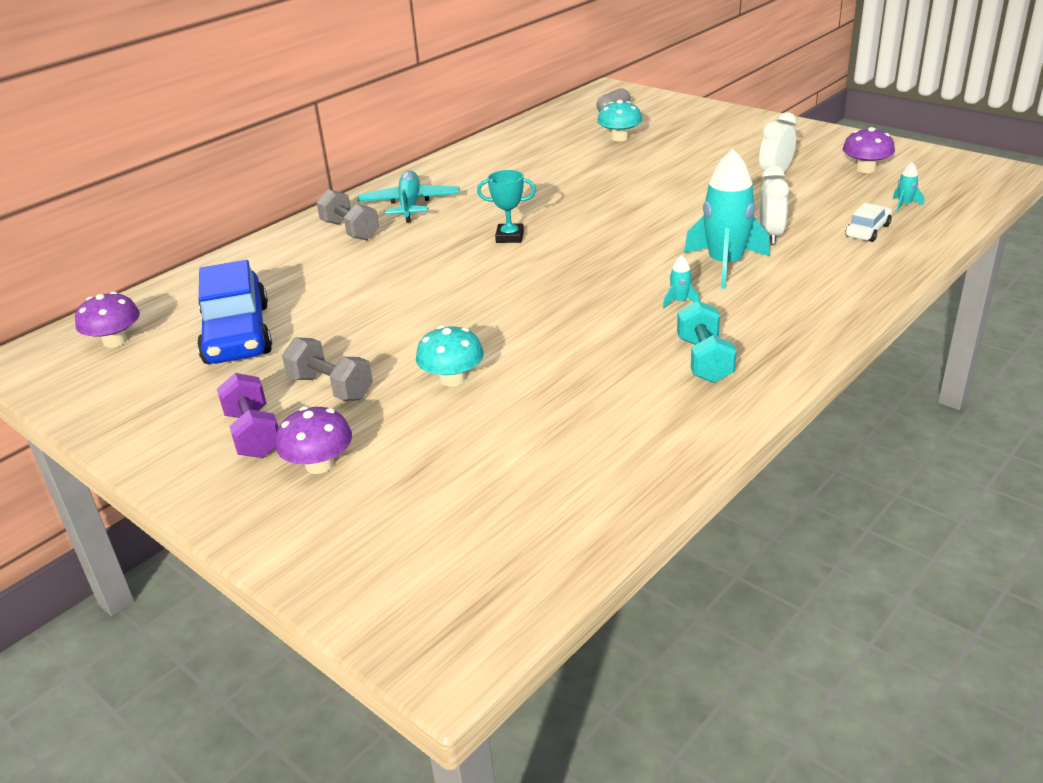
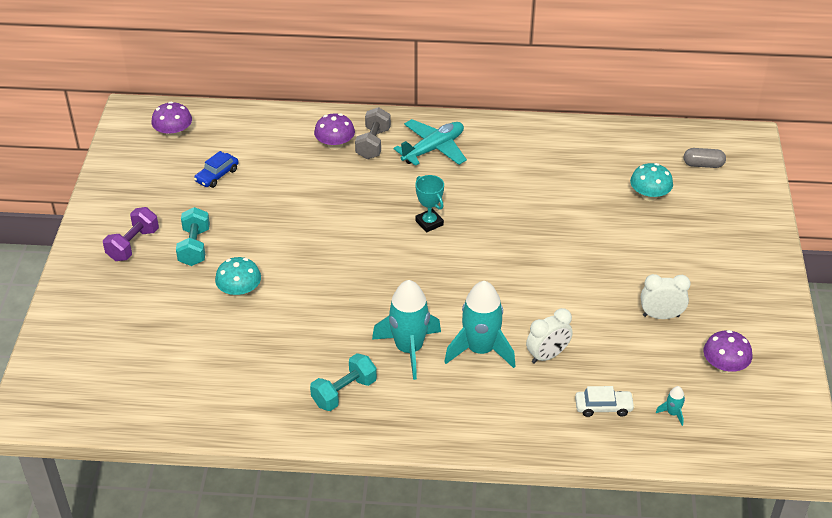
camera: 50 degrees right, 10 degrees up
(237, 334) = (217, 175): blue car -> blue car, size x0.48
(319, 464) = (126, 285): purple mushroom -> purple mushroom (335, 145)
(331, 387) = (195, 247): grey dumbbell -> turquoise dumbbell
(680, 301) = (409, 349): turquoise rocket -> turquoise rocket, size x2.45

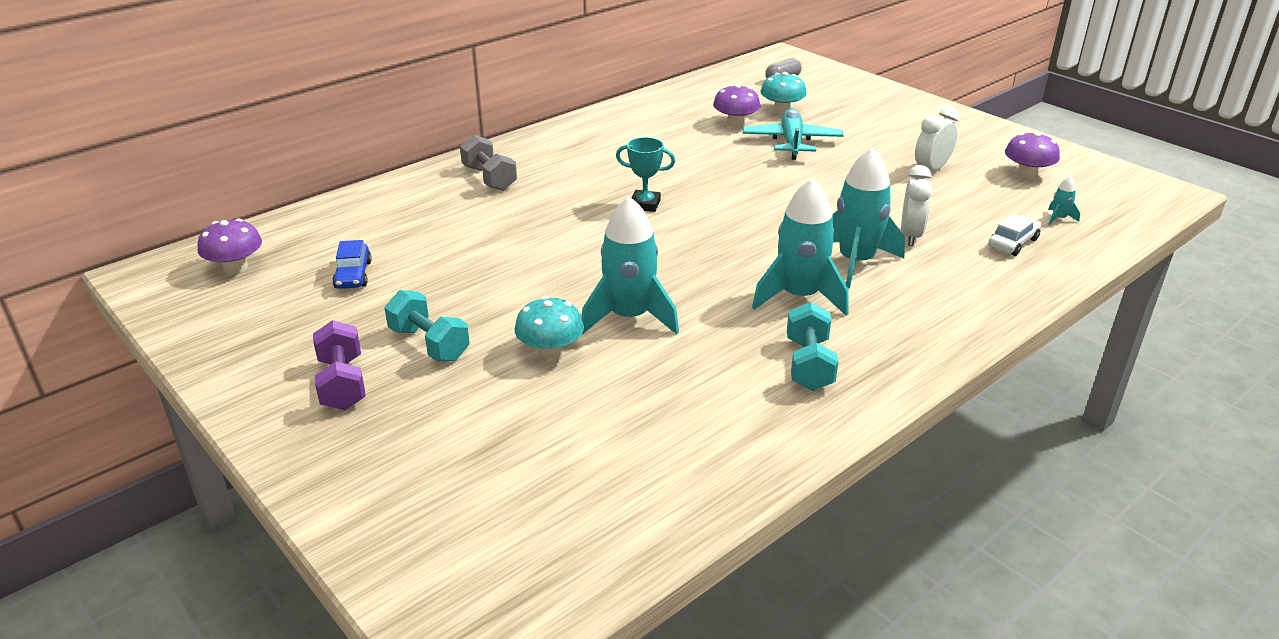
camera: 45 degrees left, 10 degrees down
(304, 298) = (629, 317): none -> turquoise rocket
(335, 145) = (450, 195): purple mushroom -> purple mushroom (735, 123)
(433, 149) = (554, 158): turquoise plane -> turquoise plane (791, 142)

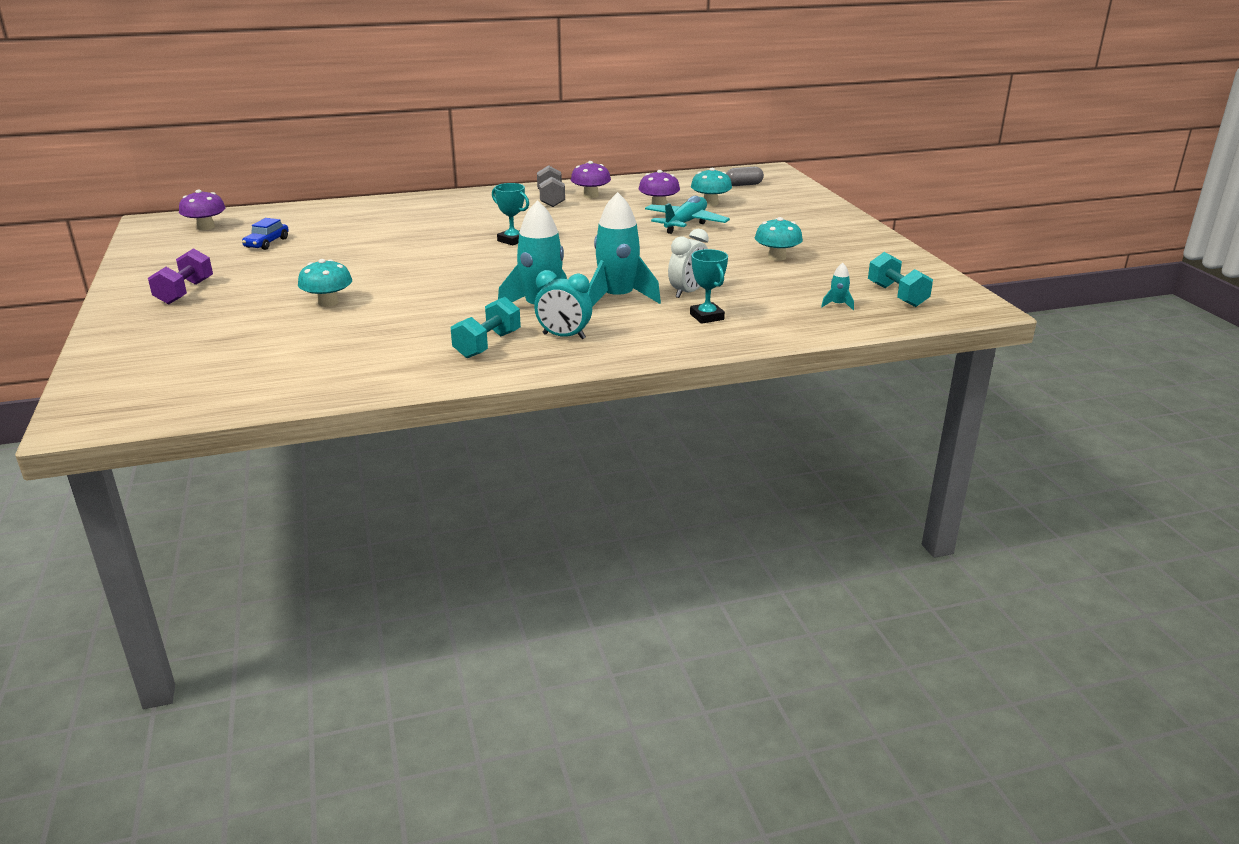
camera: 25 degrees right, 5 degrees down
(429, 344) = (261, 284): turquoise dumbbell -> turquoise dumbbell (897, 295)
(489, 178) = (426, 209): grey dumbbell -> grey dumbbell (551, 199)
(629, 317) = (405, 296): turquoise rocket -> none
(870, 329) = (564, 336): none -> turquoise clock
(931, 169) = (777, 257): white clock -> turquoise mushroom
(968, 264) = (706, 317): none -> turquoise trophy
(1013, 243) = (768, 312): white car -> none
(1027, 174) = (859, 274): purple mushroom -> purple mushroom (591, 196)

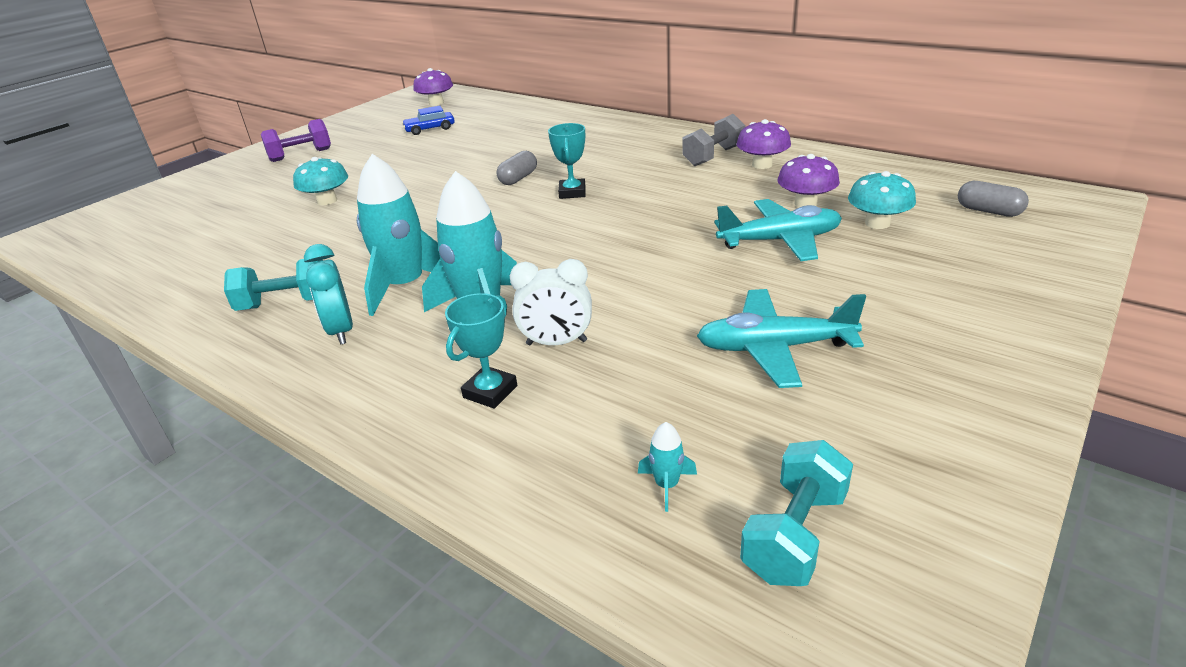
camera: 55 degrees right, 5 degrees up
(450, 245) = (518, 178): none -> grey capsule
(777, 257) = (774, 348): turquoise mushroom -> turquoise plane

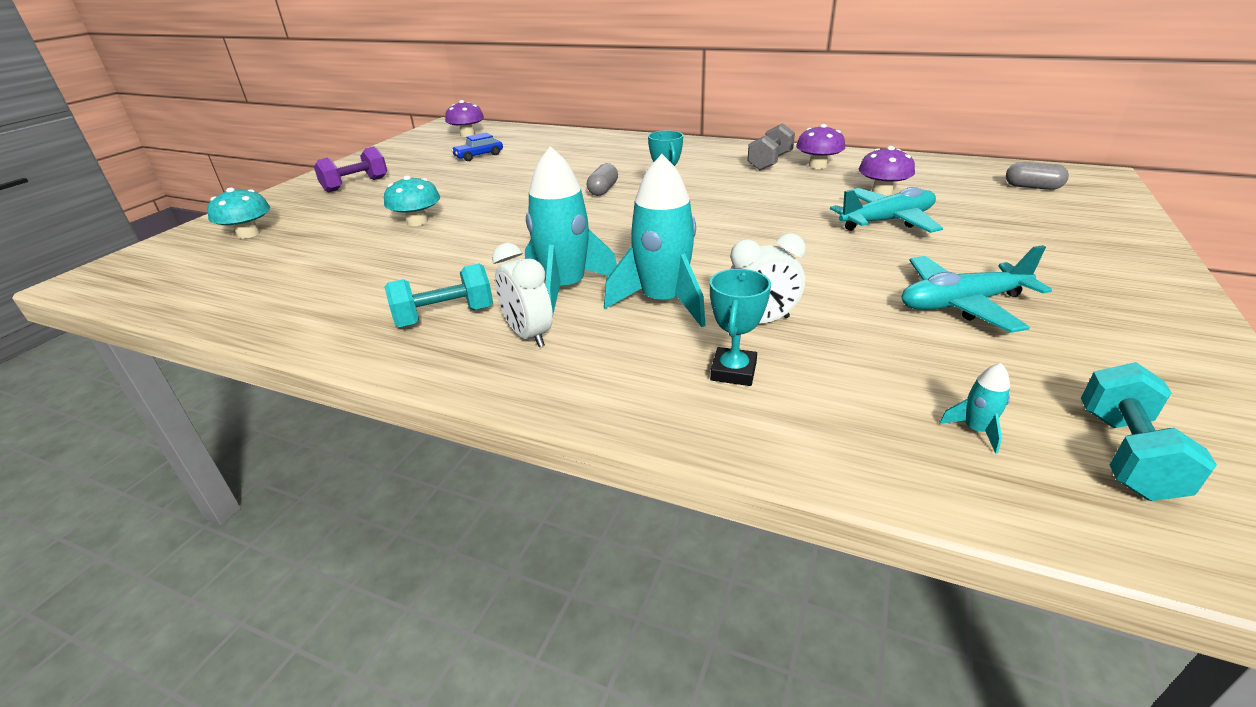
camera: 15 degrees left, 0 degrees up
(341, 331) = (528, 335): turquoise clock -> white clock
(877, 223) = (954, 202): turquoise mushroom -> turquoise mushroom (248, 234)

